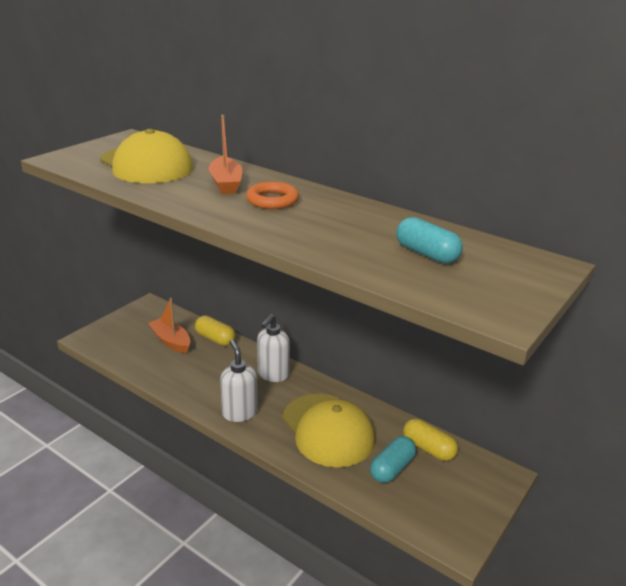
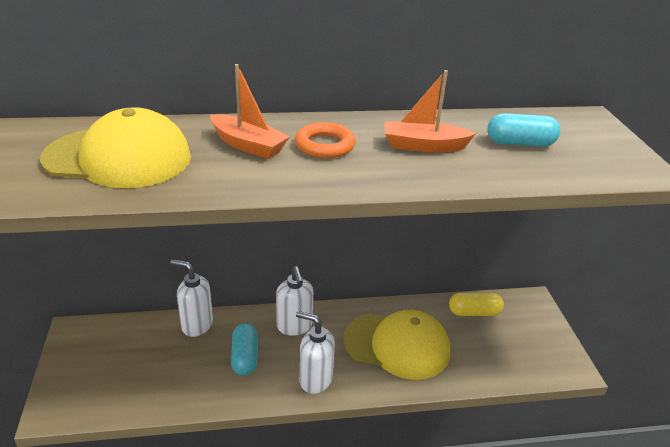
camera: 45 degrees left, 5 degrees up
(171, 341) = (155, 354): orange boat -> orange boat (423, 146)
(215, 339) = (196, 325): yellow capsule -> white soap dispenser
(392, 468) = (474, 344): turquoise capsule -> turquoise capsule (245, 357)

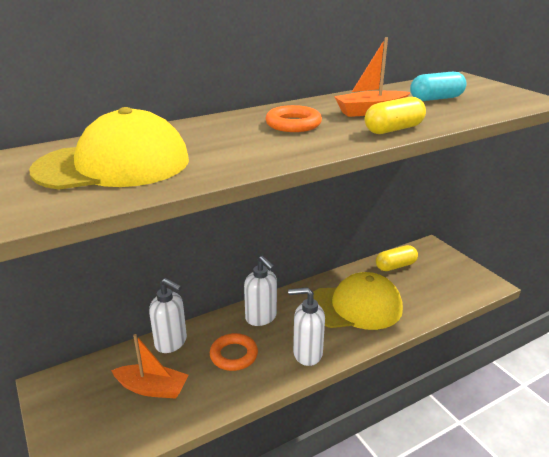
camera: 20 degrees left, 5 degrees down
(196, 325) = (171, 342): white soap dispenser -> white soap dispenser turned 150 degrees counterclockwise
(245, 357) = (234, 355): turquoise capsule -> orange ring
(248, 145) = (228, 135): orange boat -> orange boat (152, 388)
(422, 177) = (393, 129): none -> yellow capsule

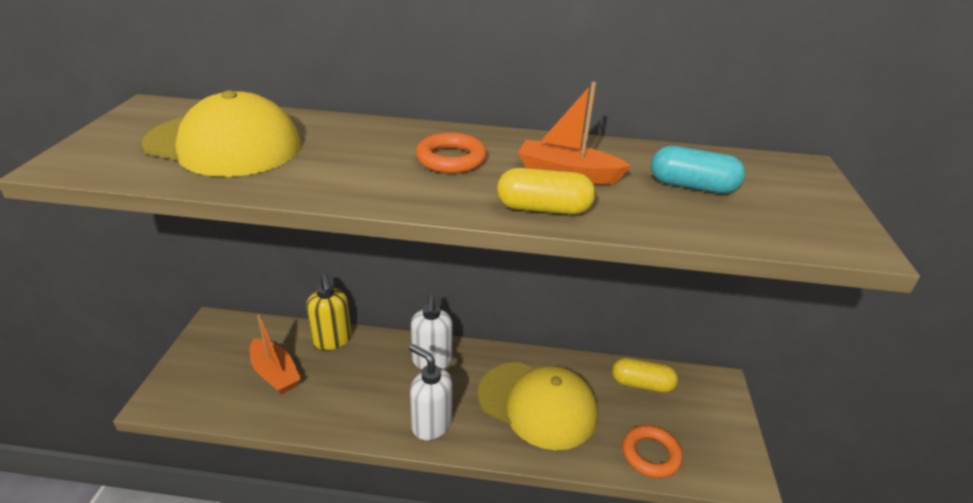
camera: 35 degrees right, 5 degrees up
(171, 342) = (332, 340): white soap dispenser -> yellow soap dispenser
(234, 355) = (367, 384): orange ring -> orange ring (650, 454)

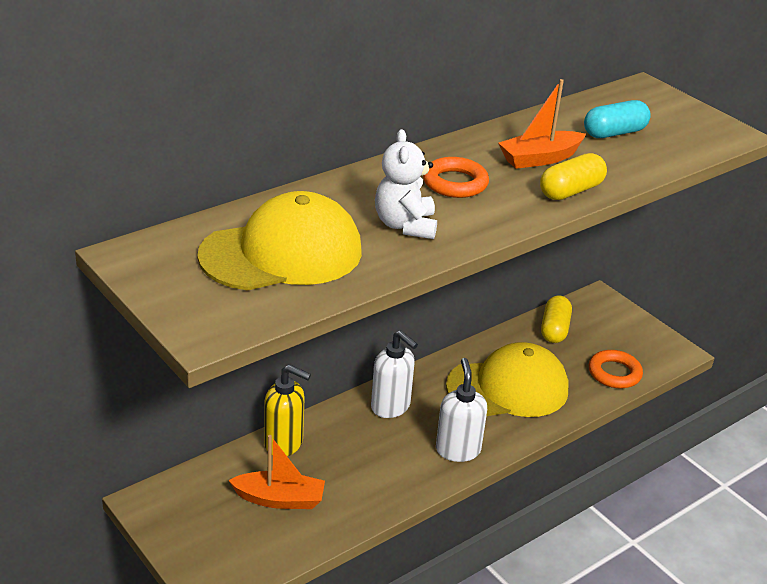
camera: 45 degrees left, 0 degrees up
(344, 168) = (405, 225): none -> white teddy bear
(431, 424) = (457, 450): white soap dispenser -> white soap dispenser turned 90 degrees clockwise
(642, 384) = (554, 329): yellow capsule -> yellow capsule turned 45 degrees counterclockwise

